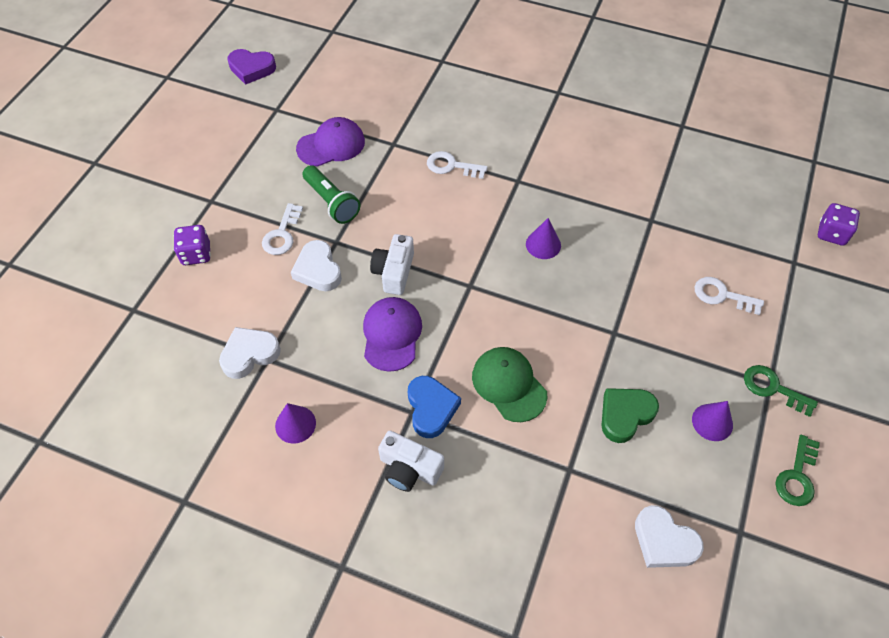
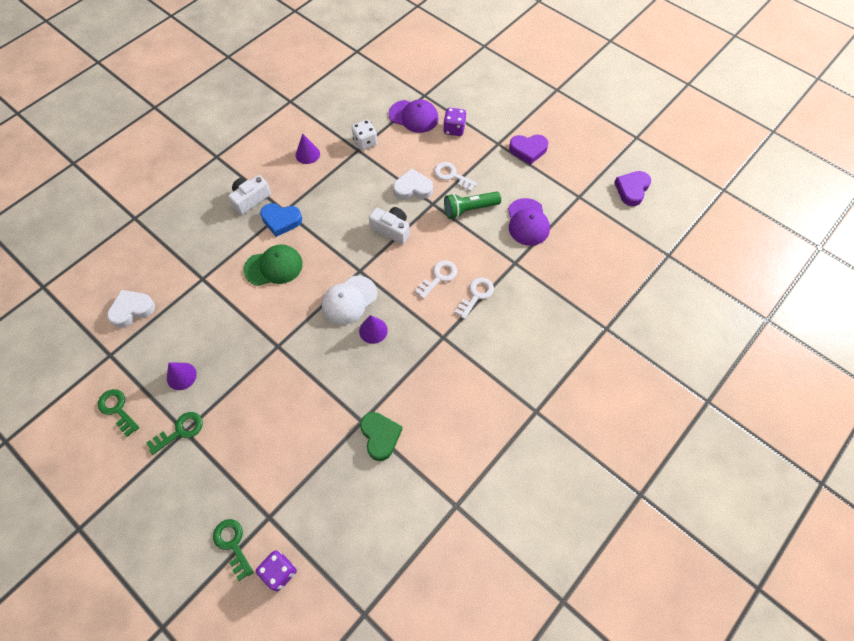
camera: 110 degrees right, 5 degrees up
(215, 168) = (528, 150): none -> purple heart
(249, 354) = (365, 142): white heart -> white dice
(392, 335) = (343, 215): purple cap -> purple cap (413, 116)
(516, 281) = (349, 300): none -> white cap
(625, 415) = (216, 325): green heart -> green heart (380, 436)
(721, 295) = (268, 438): white key -> white key (439, 277)
(839, 282) = (232, 544): none -> green key

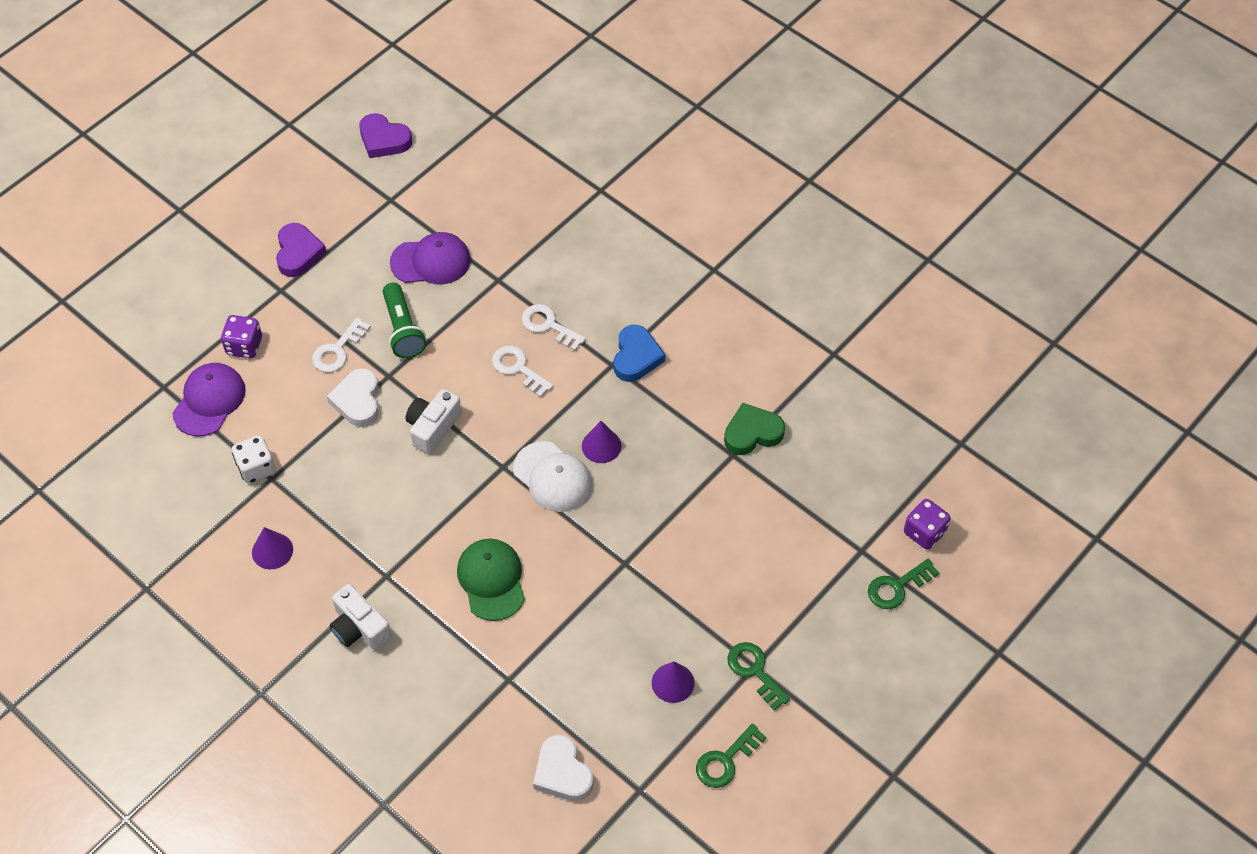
camera: 90 degrees left, 5 degrees down
(281, 220) = (406, 578): blue heart -> blue heart (636, 357)

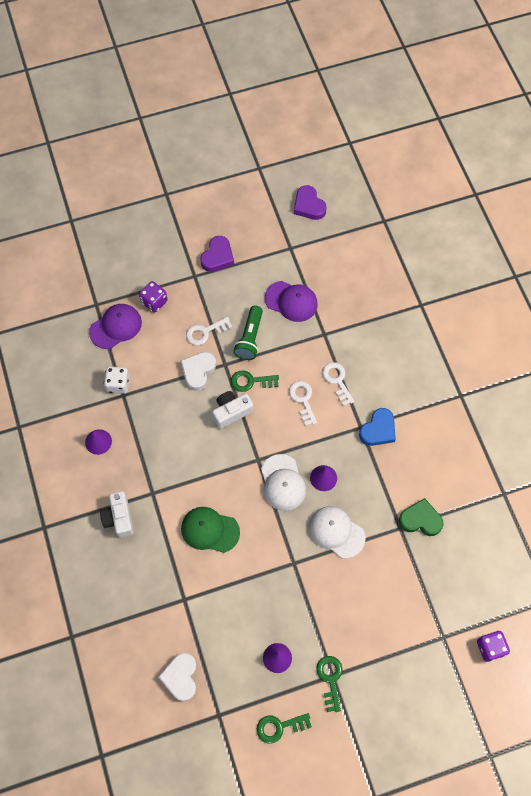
camera: 30 degrees right, 10 degrees up
(491, 580) = (210, 530): green cap -> green cap turned 90 degrees counterclockwise
(656, 499) = (336, 532): none -> white cap
(897, 587) = (450, 674): green key -> green key (250, 381)

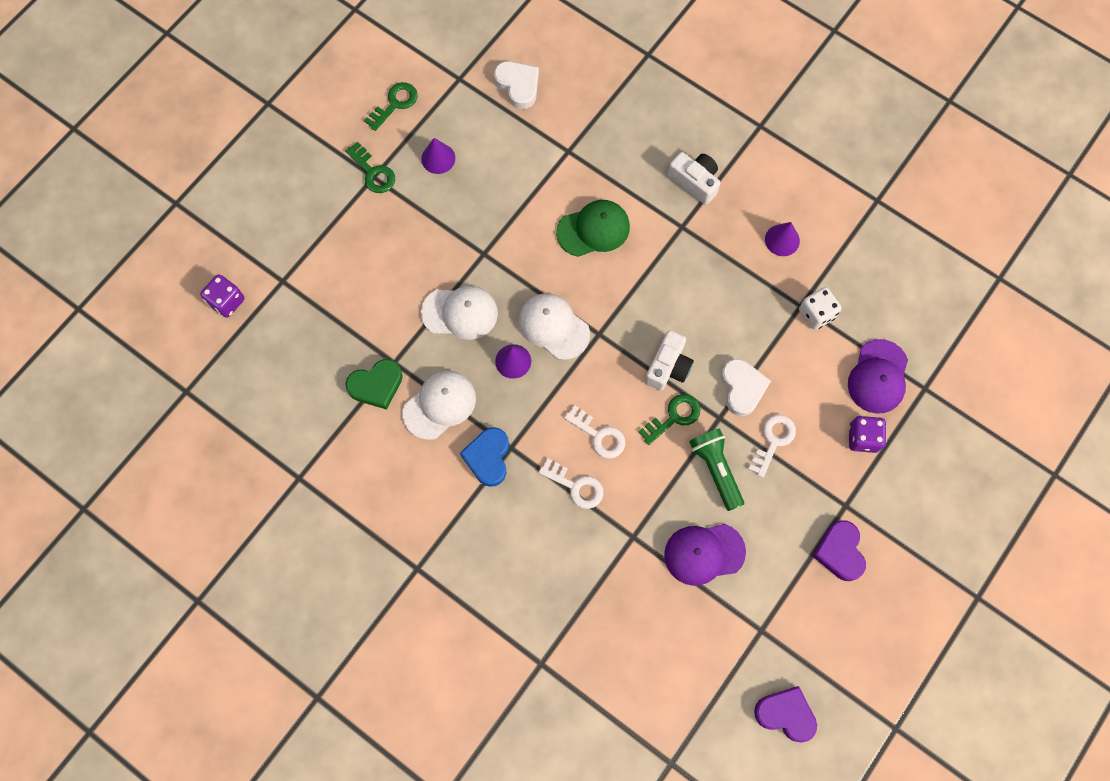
camera: 145 degrees right, 5 degrees up
(387, 480) = (440, 405): none -> white cap

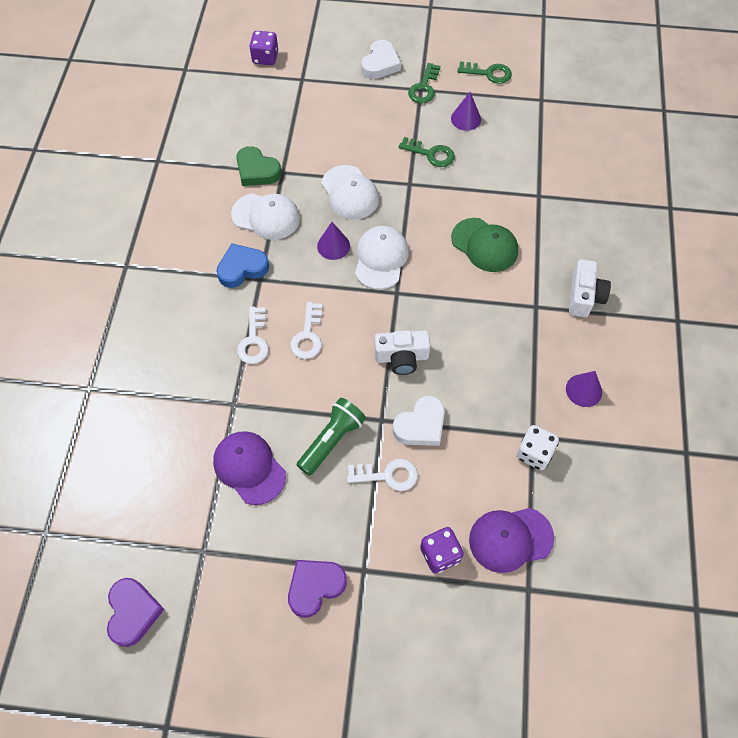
camera: 60 degrees right, 10 degrees down
(518, 86) = (567, 137): white heart -> white heart (380, 64)
(674, 417) = (360, 384): green key -> green key (431, 154)

